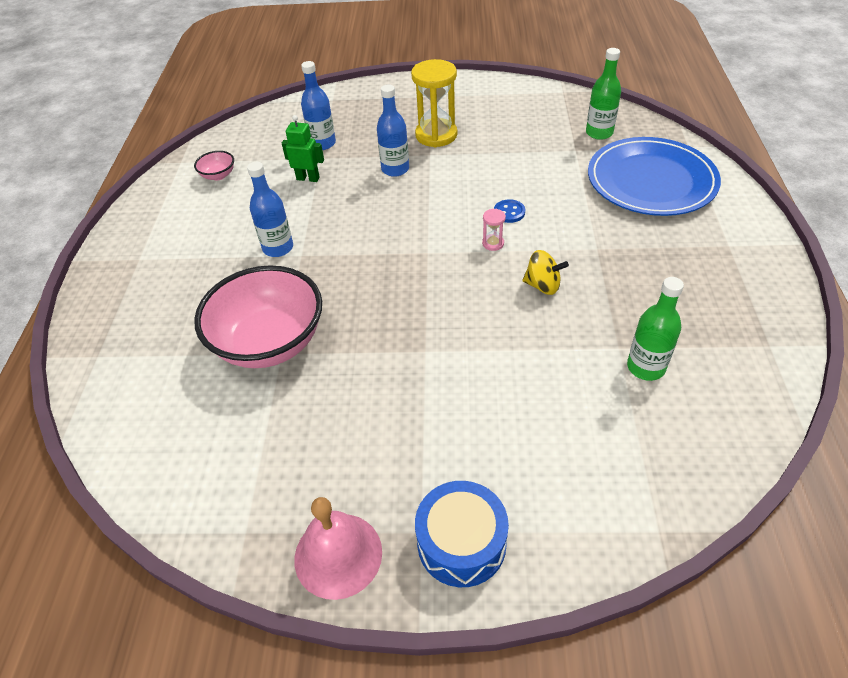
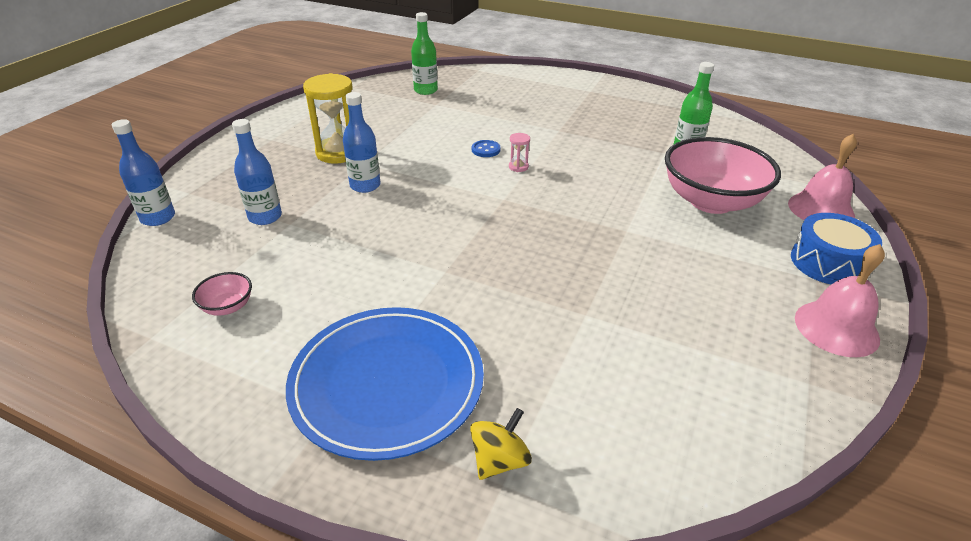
camera: 70 degrees left, 10 degrees down
(270, 342) = (565, 319): pink bowl -> pink bowl (711, 201)
(278, 248) = (419, 285): blue bottle -> blue bottle (158, 218)
(308, 178) = (317, 240): green robot -> none
(543, 285) = (584, 161): yellow spinning top -> yellow spinning top (499, 460)
(588, 530) = (821, 209): none -> pink bell
(651, 181) = (502, 91): blue plate -> blue plate (387, 383)

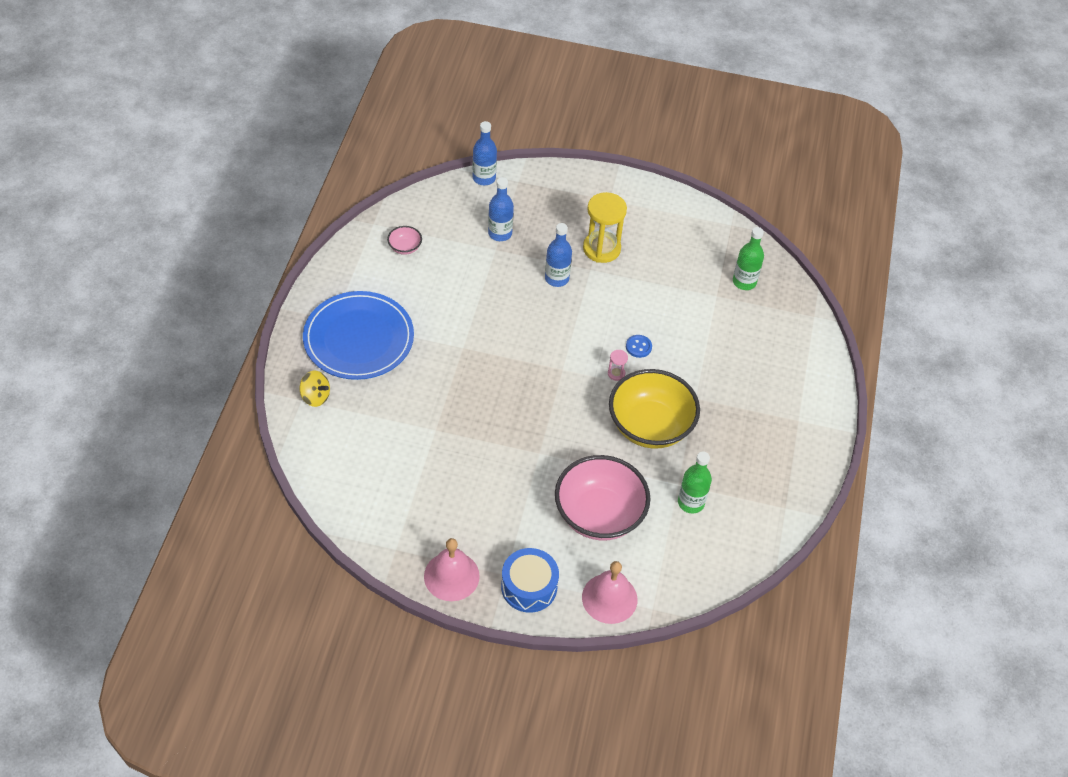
camera: 75 degrees right, 15 degrees up
(591, 157) = (650, 426): none -> yellow bowl

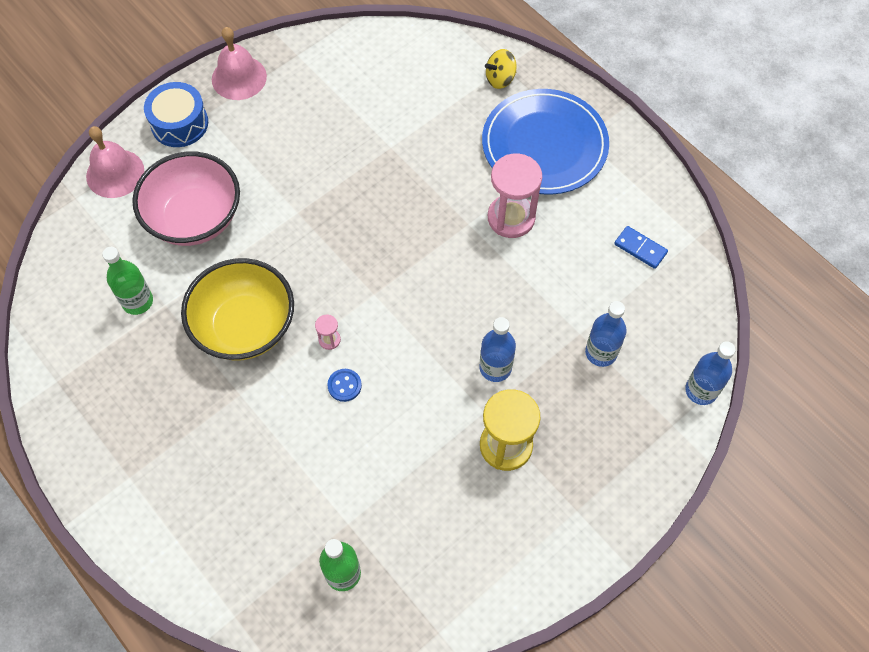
camera: 130 degrees right, 10 degrees up
(405, 247) = (640, 248): pink bowl -> blue domino
(438, 326) = (511, 218): none -> pink hourglass

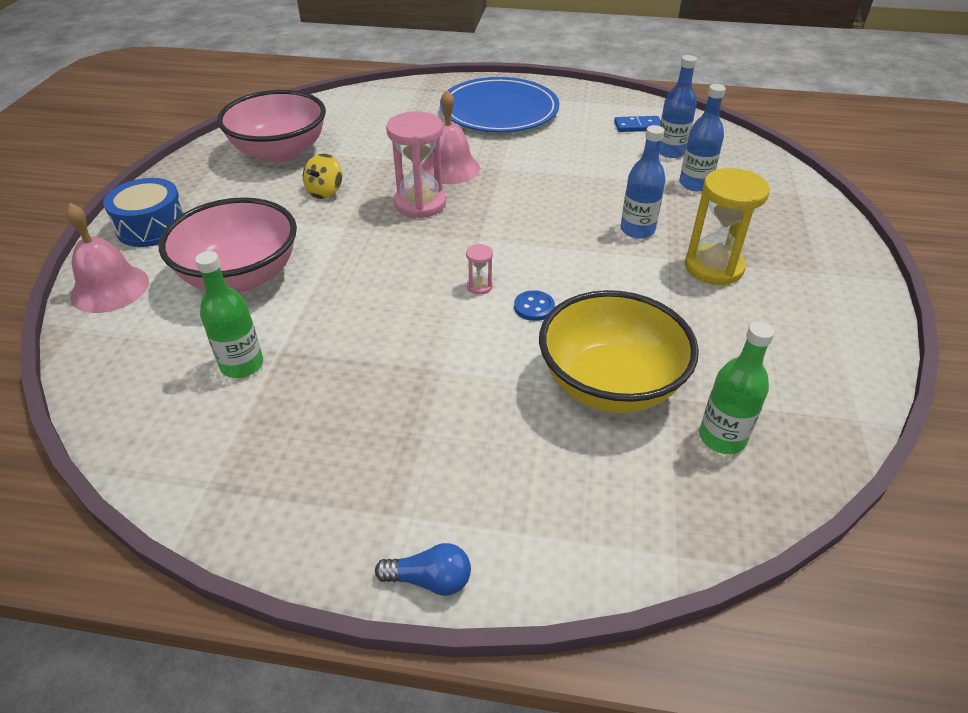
camera: 40 degrees left, 20 degrees down
(110, 525) = (430, 580): none -> blue light bulb
(239, 77) = (186, 177): pink bell -> pink bell (449, 168)
(245, 326) = (386, 321): yellow bowl -> yellow bowl (610, 384)
(325, 89) = (280, 152): none -> pink bowl
(500, 79) = (421, 95): yellow spinning top -> yellow spinning top (325, 192)
(511, 218) = (528, 152): pink hourglass -> pink hourglass (420, 204)
(701, 390) = (784, 169): blue bottle -> blue bottle (670, 151)

